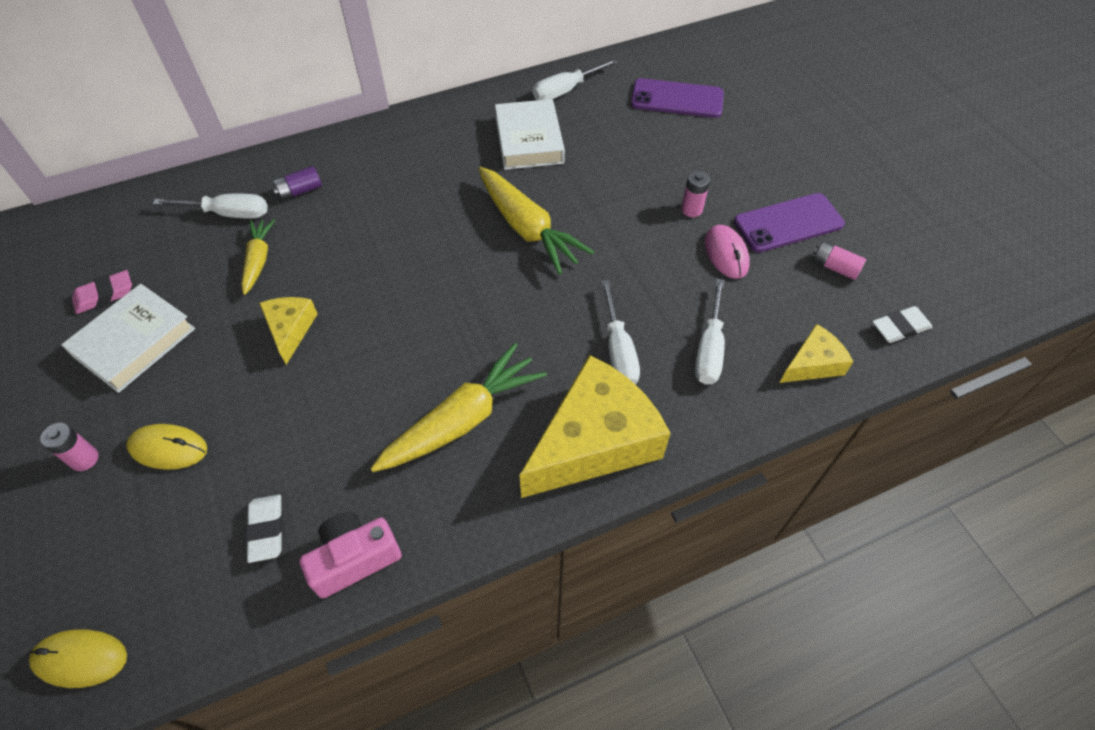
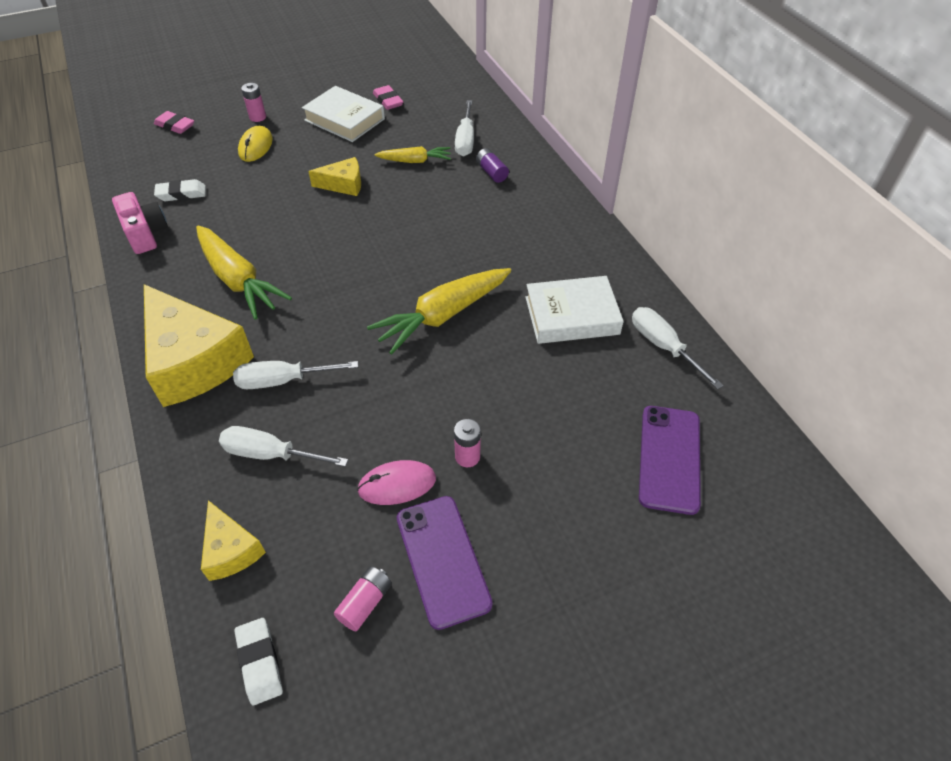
camera: 90 degrees right, 5 degrees down
(63, 587) = (175, 126): none -> pink eraser
(80, 659) = (130, 139): yellow mouse -> none

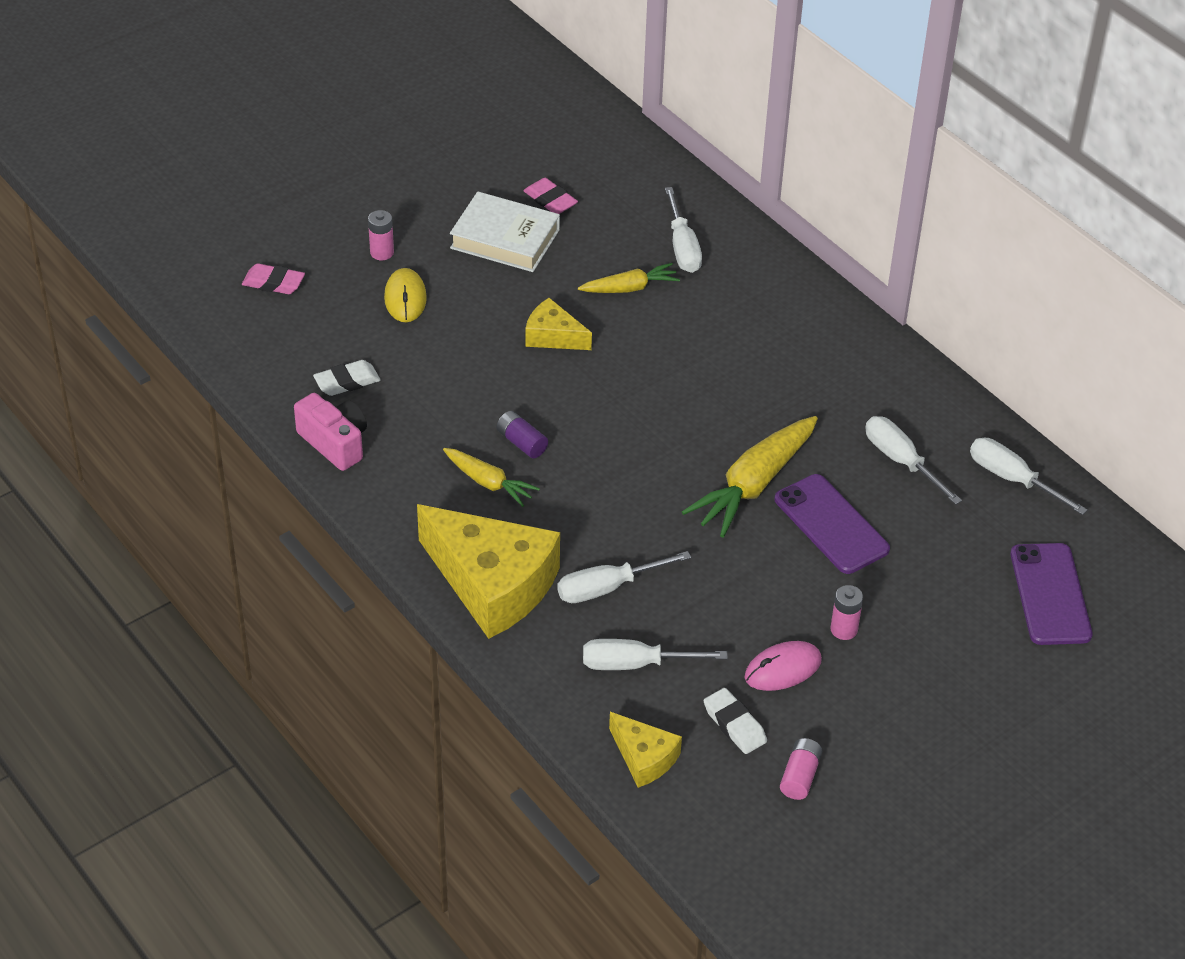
camera: 15 degrees left, 5 degrees down
(238, 280) = (488, 483): yellow carrot -> yellow carrot, size x0.58
(260, 662) = (724, 841): white eraser -> white eraser (734, 725)
(343, 184) = (553, 336): yellow cheese -> yellow cheese turned 135 degrees counterclockwise
(442, 560) = (858, 727): purple phone -> purple phone (831, 524)
(491, 172) = (736, 290): purple battery -> purple battery (521, 443)
(571, 315) = (900, 460): white book -> white screwdriver

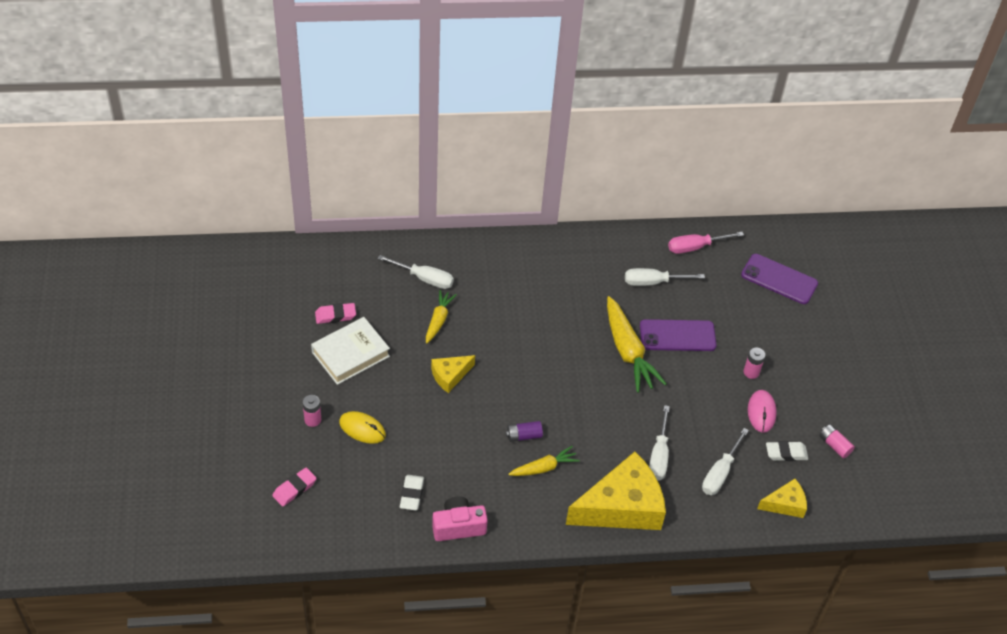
camera: 60 degrees left, 5 degrees up
(1011, 478) = (695, 247): white screwdriver -> pink screwdriver

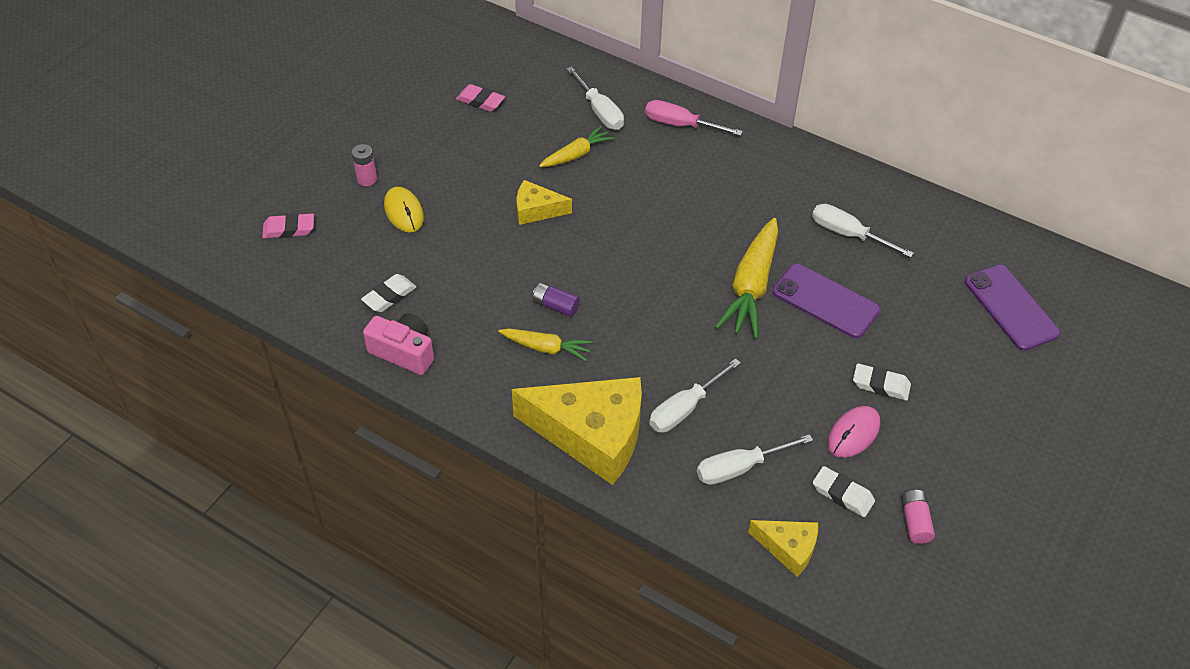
camera: 40 degrees right, 0 degrees up
(350, 354) = (460, 141): white book -> none
(695, 247) = (933, 224): pink screwdriver -> pink screwdriver (680, 125)
(751, 372) = (880, 385): pink battery -> white eraser

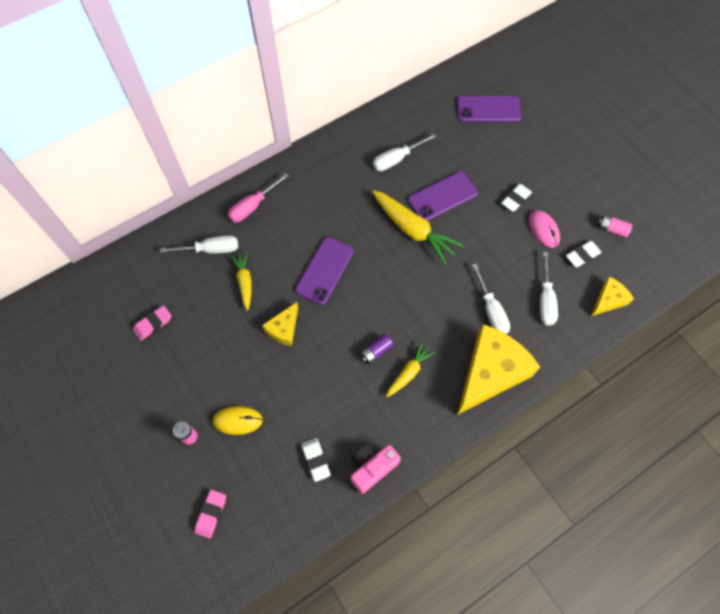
camera: 65 degrees left, 15 degrees up
(636, 220) = (324, 270): none -> purple phone

